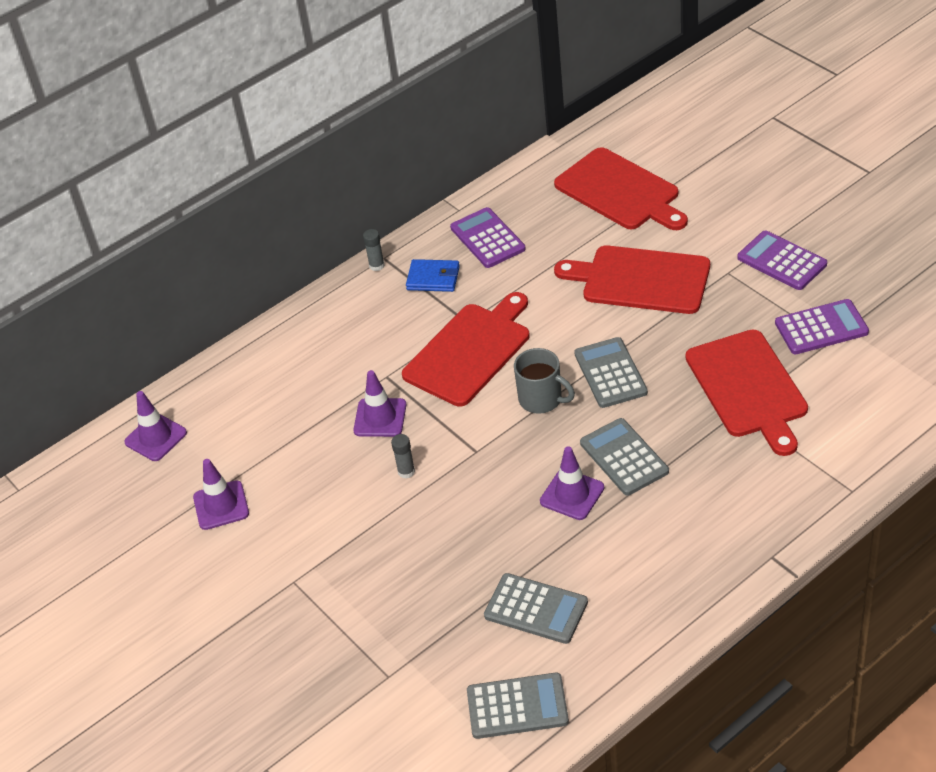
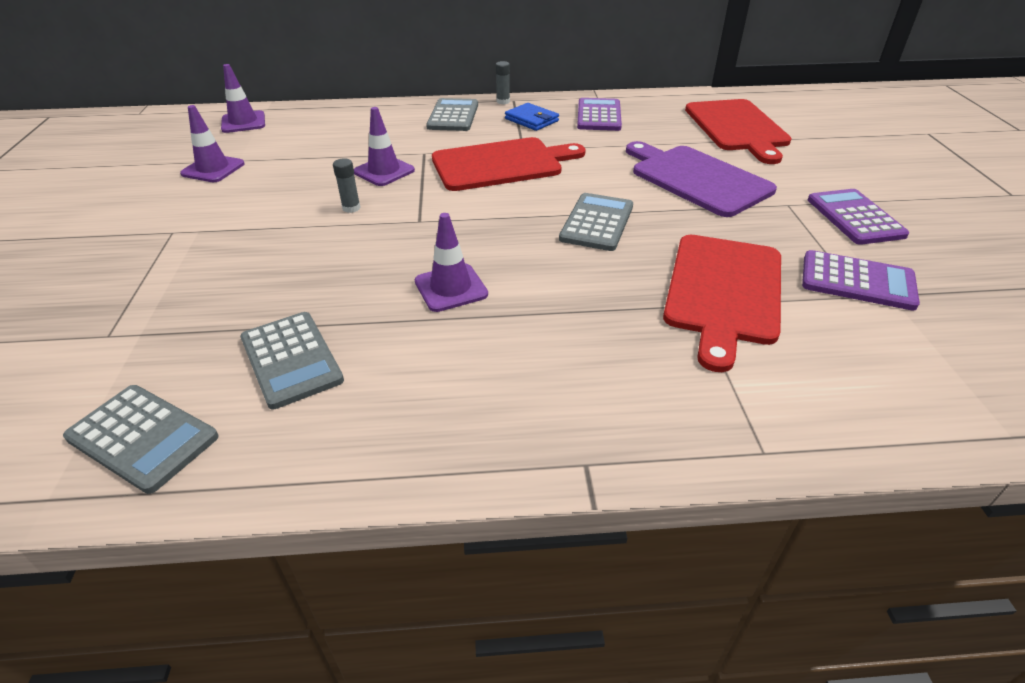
camera: 30 degrees right, 5 degrees down
(541, 399) = (516, 213): grey mug -> none
(624, 457) = (534, 285): grey calculator -> grey calculator (453, 116)
(641, 279) = (697, 178): red cutting board -> purple cutting board

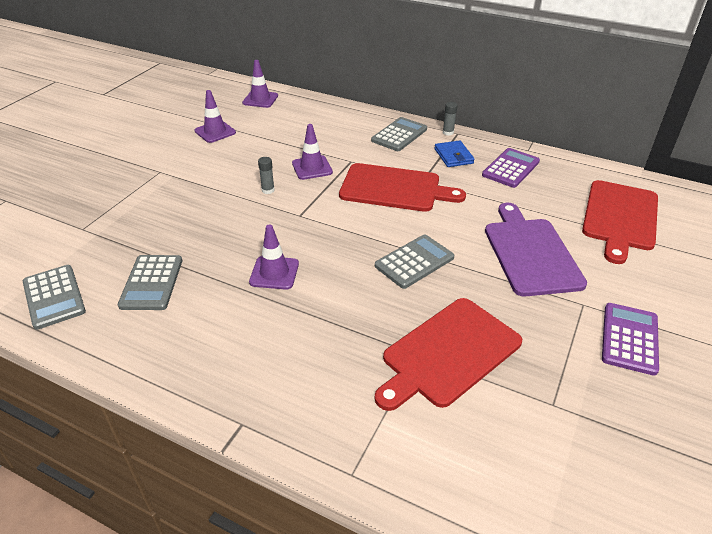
camera: 30 degrees right, 0 degrees up
(857, 281) = (564, 391): purple calculator -> none

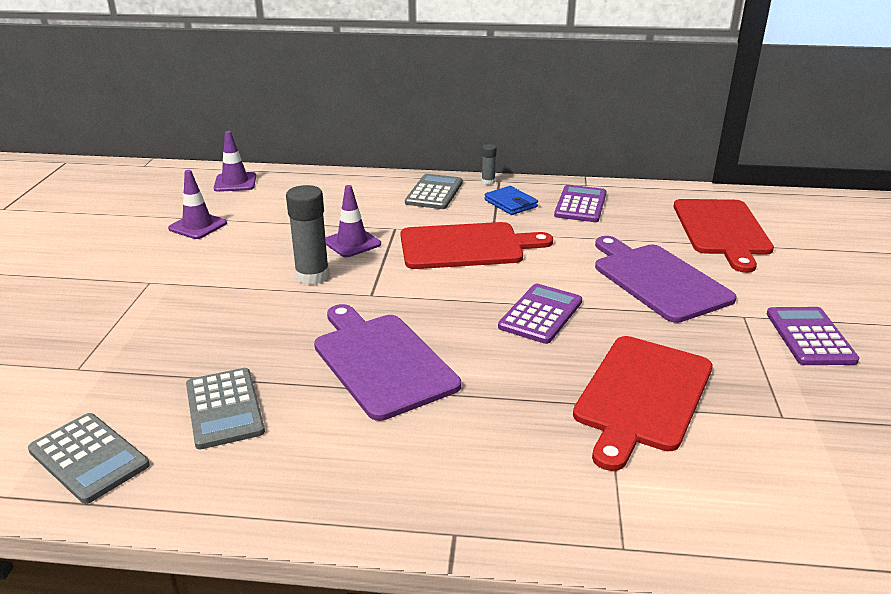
camera: 20 degrees left, 10 degrees down
(268, 190) = (312, 276): grey glue stick -> grey glue stick, size x1.97
(274, 273) = (382, 361): purple traffic cone -> purple cutting board
(414, 262) = (541, 314): grey calculator -> purple calculator

